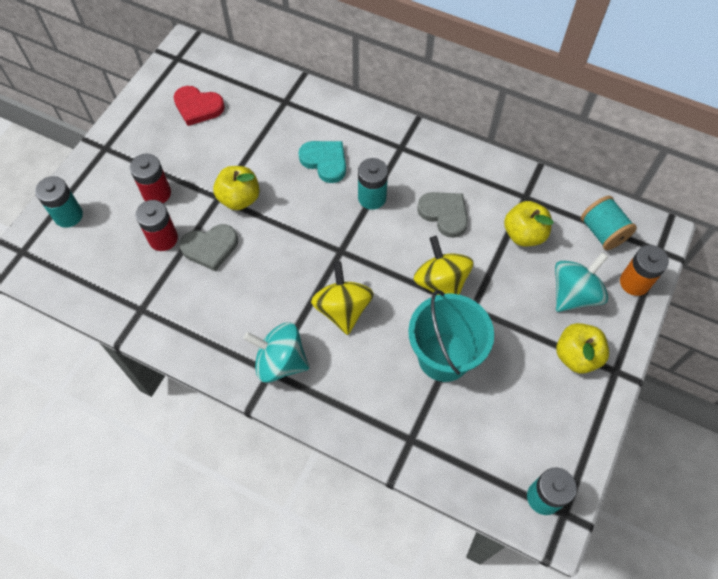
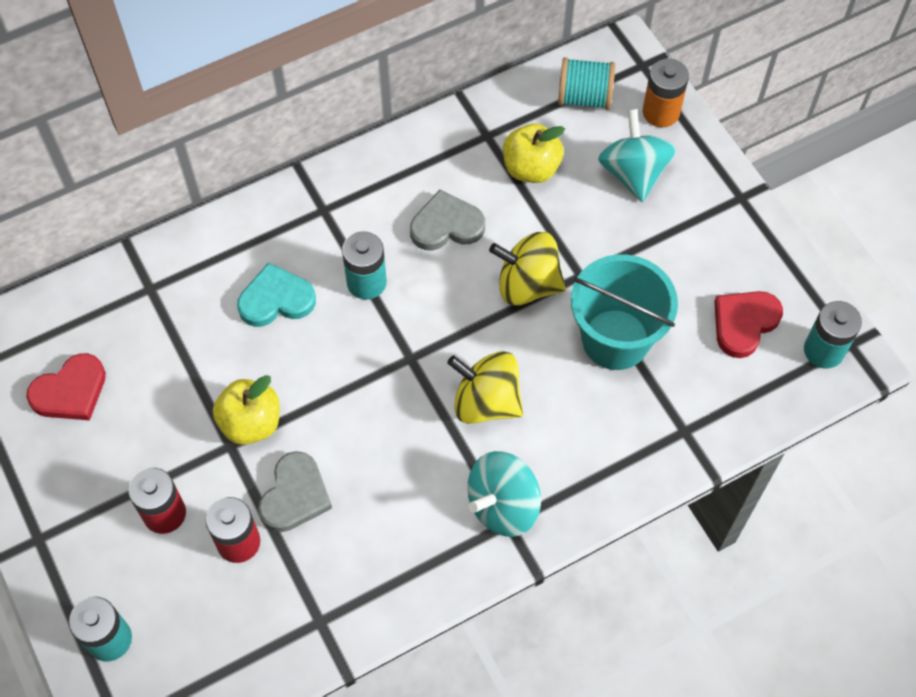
camera: 55 degrees left, 0 degrees up
(521, 430) = (744, 323): none -> red heart
(576, 356) = (701, 219): yellow apple -> none

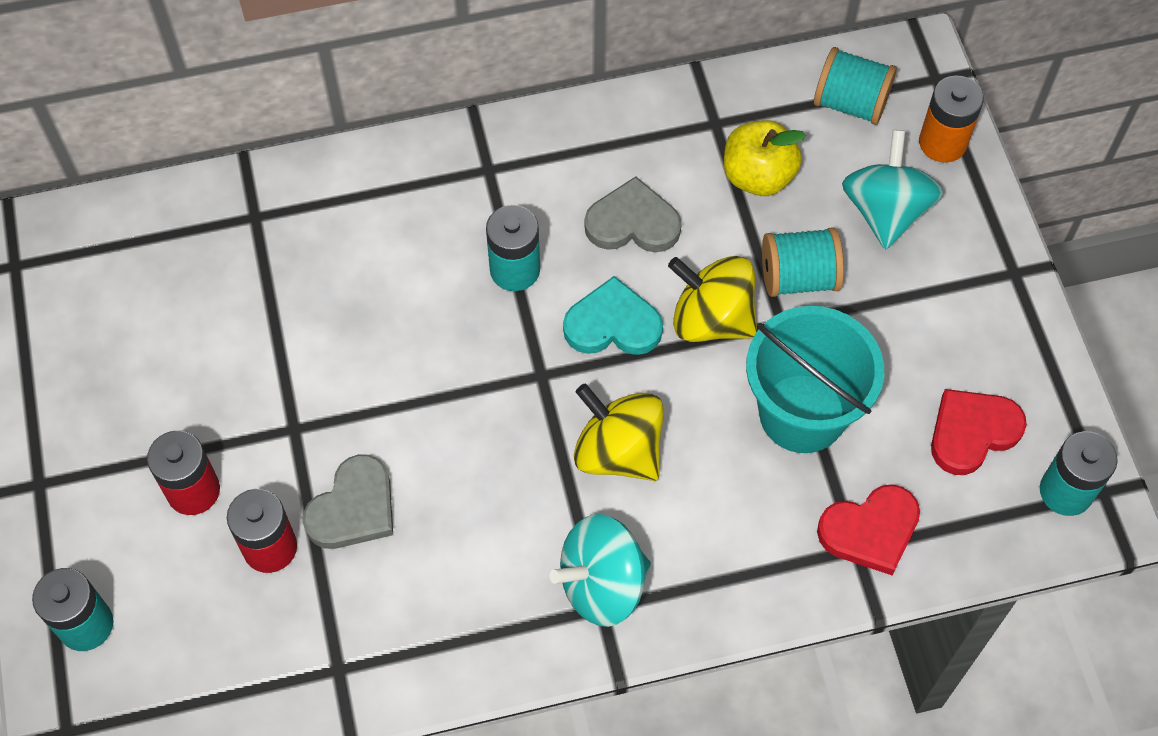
camera: 15 degrees right, 0 degrees up
(70, 391) = (127, 318): red heart -> red heart (870, 531)
(251, 423) = (326, 407): yellow apple -> none
(276, 299) = (400, 265): turquoise heart -> turquoise heart (613, 324)
(583, 238) = (798, 277): none -> turquoise spool

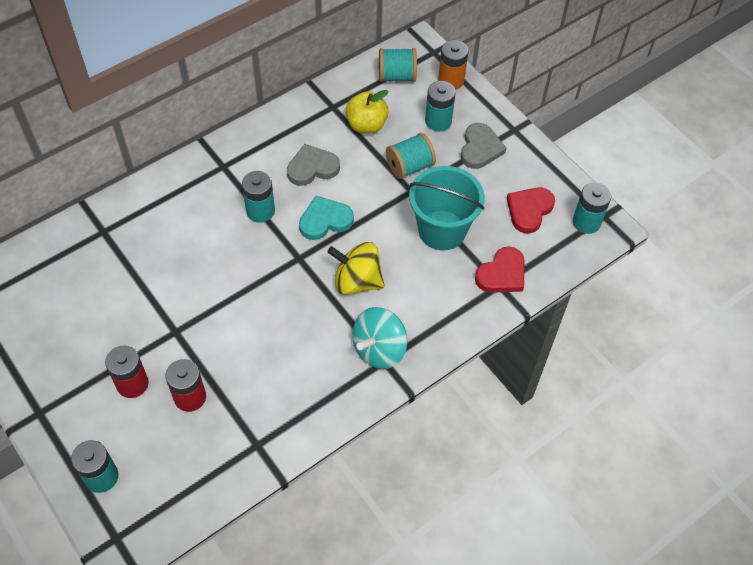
camera: 25 degrees left, 5 degrees down
(353, 508) = (227, 360): grey heart -> grey heart (480, 148)
(711, 319) = (375, 201): yellow spinning top -> none
(885, 211) = (438, 121): turquoise spinning top -> turquoise battery

